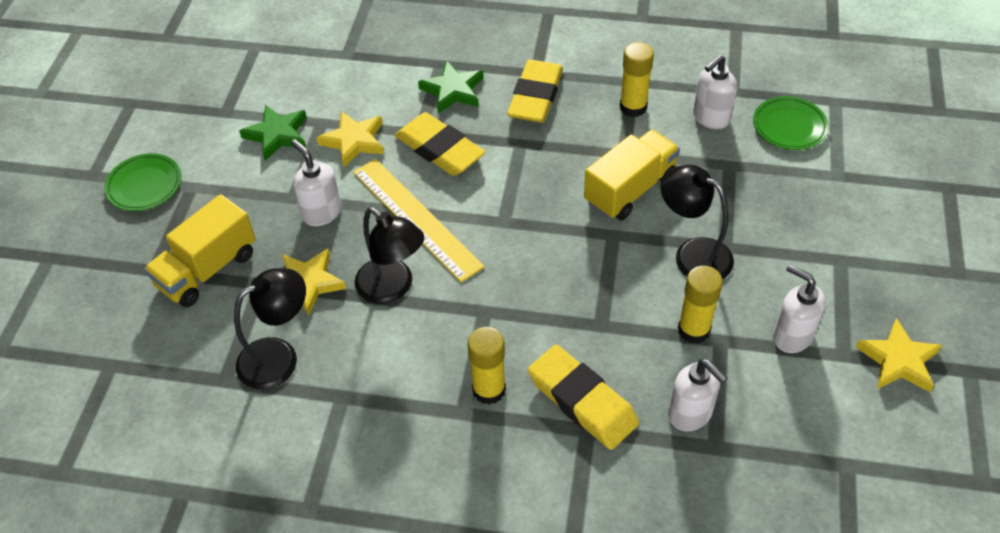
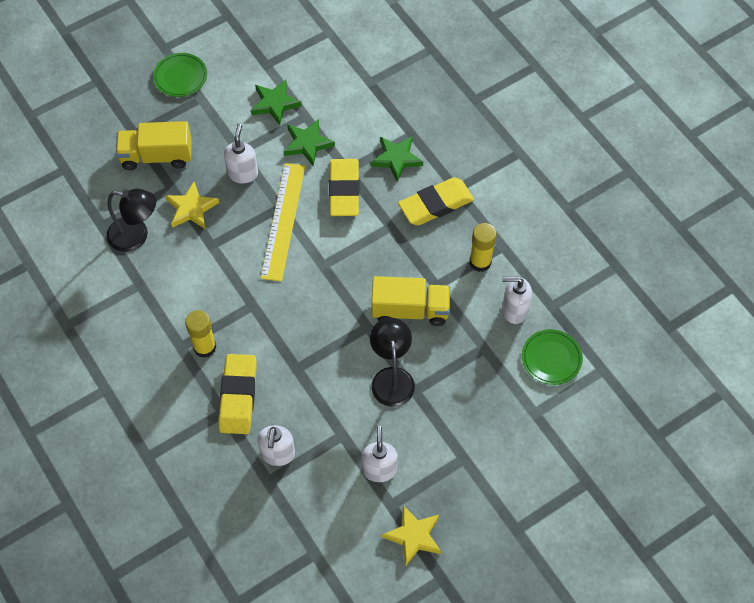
camera: 45 degrees right, 10 degrees up
(354, 141) = (307, 144): yellow star -> green star
(392, 288) = (226, 250): black lamp -> none
(694, 330) = (336, 416): yellow glue stick -> none

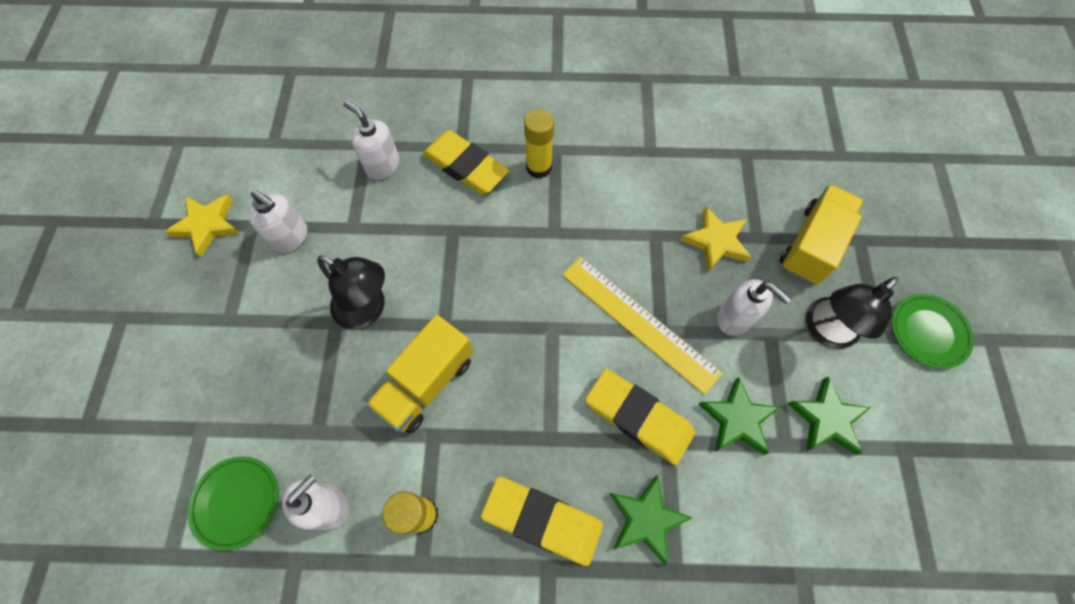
camera: 125 degrees right, 5 degrees up
(136, 236) = (712, 175): black lamp -> black lamp (825, 331)
(436, 204) = (542, 520): yellow eraser -> yellow eraser turned 75 degrees counterclockwise

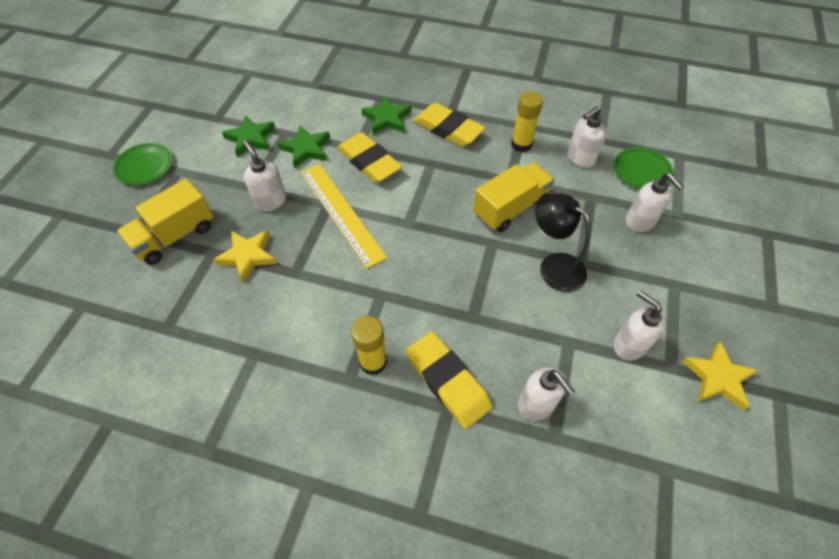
camera: 165 degrees left, 10 degrees down
(254, 403) = (640, 222): none -> white soap dispenser
(825, 331) = (213, 181): black lamp -> none

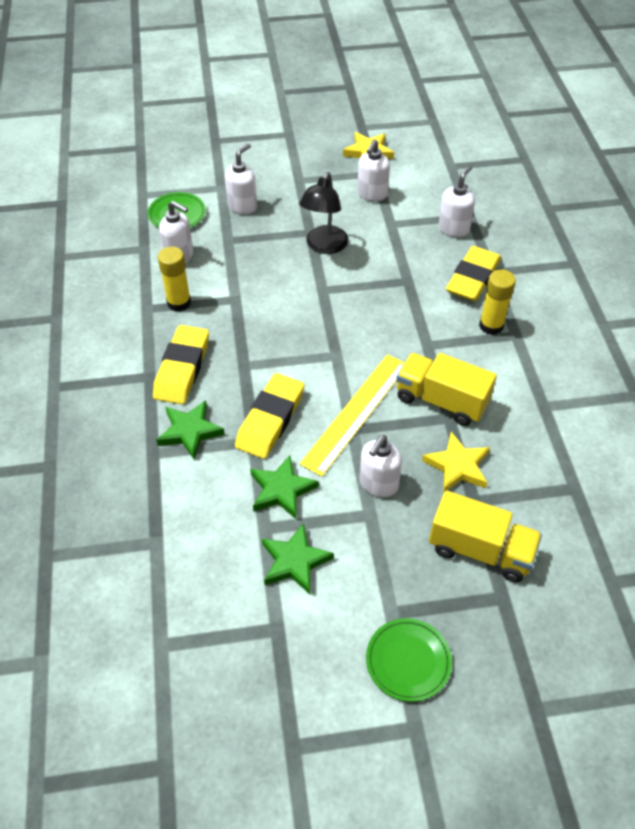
camera: 115 degrees left, 5 degrees down
(511, 208) = (274, 288): yellow truck -> yellow truck (441, 400)

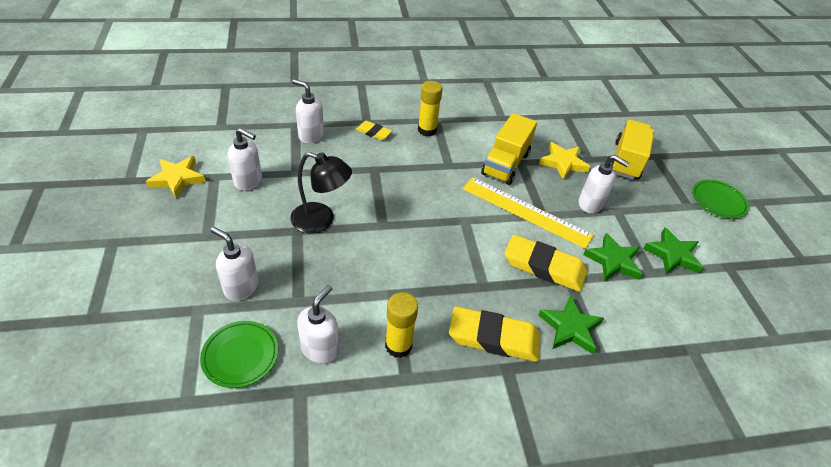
camera: 95 degrees left, 5 degrees down
(472, 278) = (373, 132): yellow eraser -> yellow eraser, size x0.52

